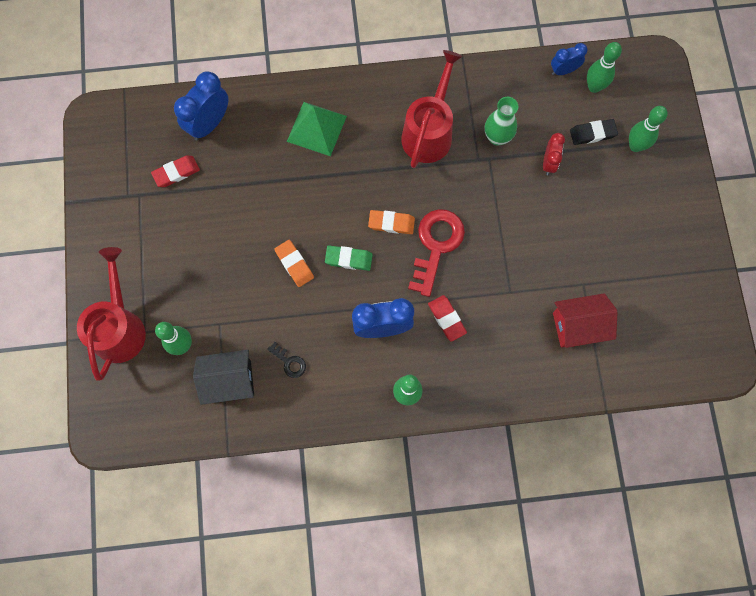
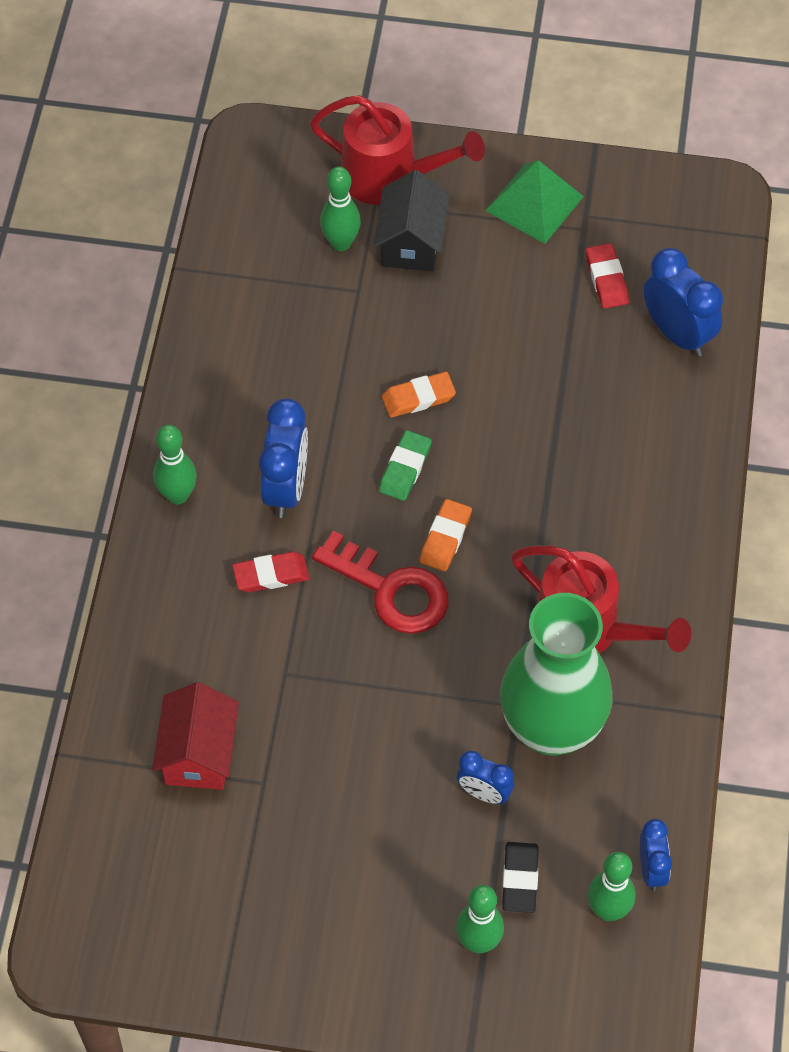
camera: 105 degrees right, 15 degrees down
(229, 381) = (272, 287): black house -> black house (411, 243)
(289, 362) = (274, 362): black key -> none
(317, 128) = (634, 473): green pyramid -> green pyramid (534, 203)
(497, 137) = (551, 728): green vase -> green vase, size x2.01
(549, 163) = (484, 793): red clock -> blue clock

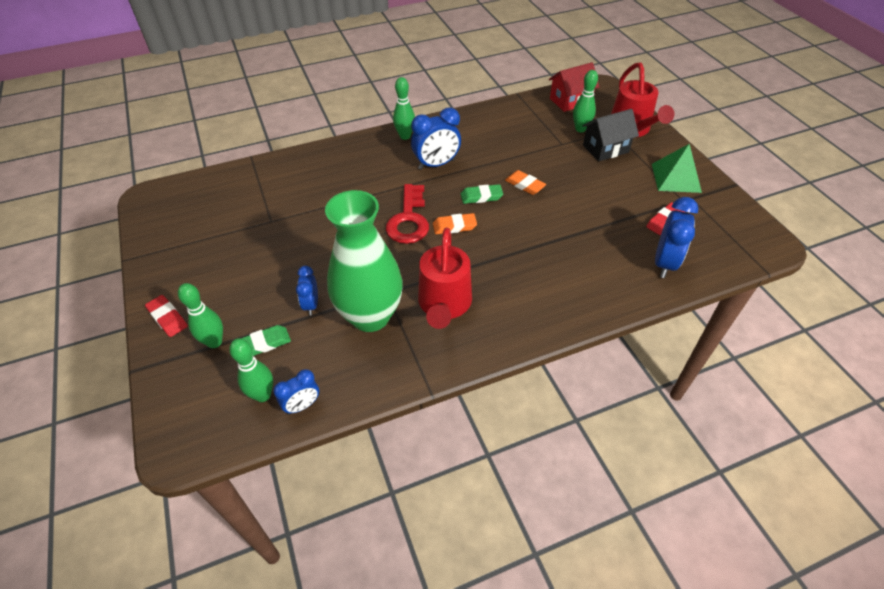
camera: 60 degrees right, 10 degrees down
(199, 754) = (274, 194): red house -> red house (570, 101)
(271, 575) = (386, 178): red eraser -> red eraser (167, 318)
(520, 879) = (264, 343): black eraser -> green eraser

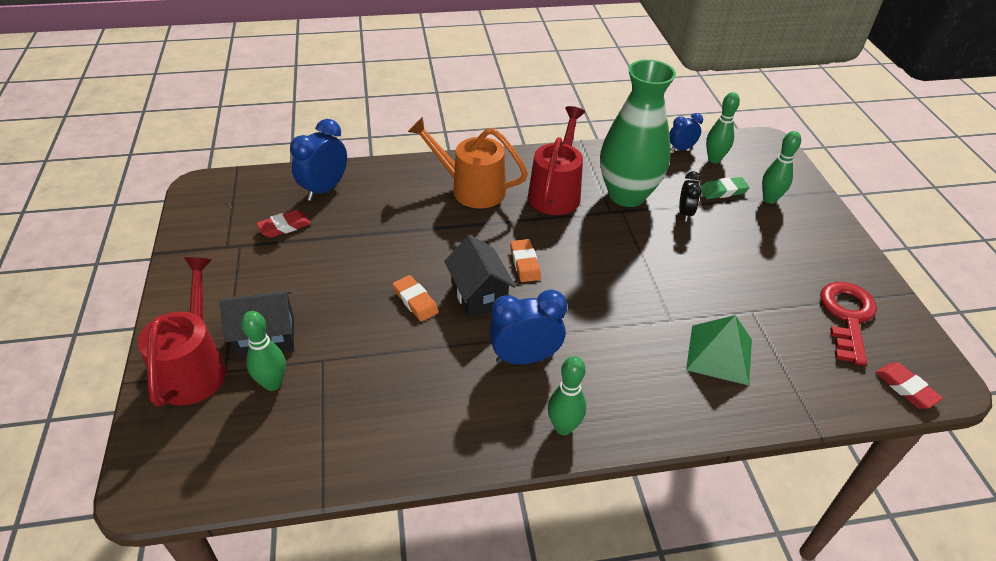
camera: 170 degrees left, 5 degrees down
(167, 318) = (825, 225): red eraser -> red eraser (906, 388)
(311, 304) = (685, 213): blue clock -> black clock
(409, 219) = (577, 281): red key -> red key (847, 317)
(454, 226) = (525, 263): orange eraser -> orange eraser turned 75 degrees clockwise
(481, 196) = (479, 295): green eraser -> black house
(530, 291) = (470, 189): none -> orange watering can
(570, 101) = (239, 456): red house -> none
(676, 178) = (217, 274): green pyramid -> green pyramid (719, 354)

